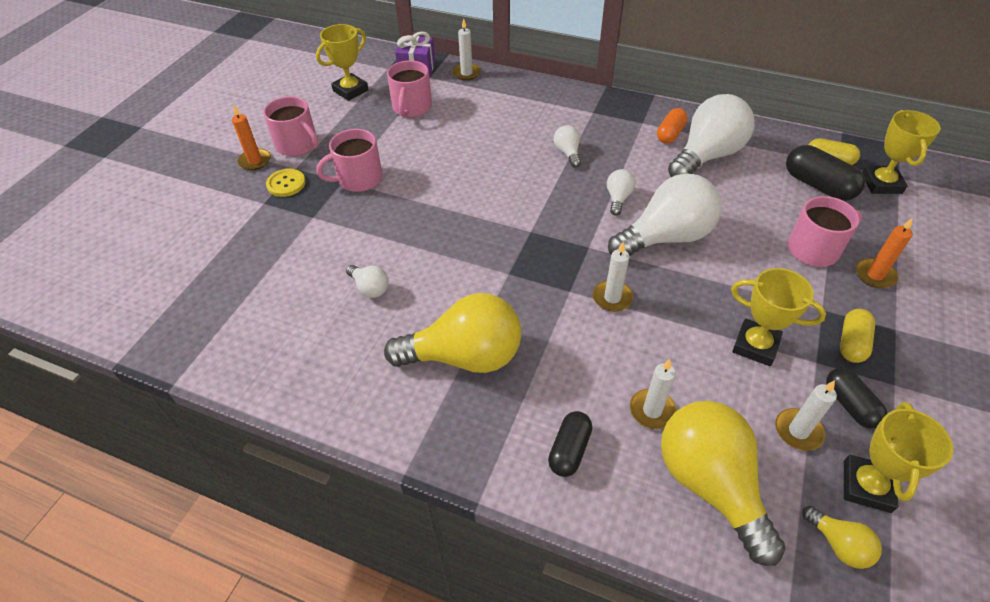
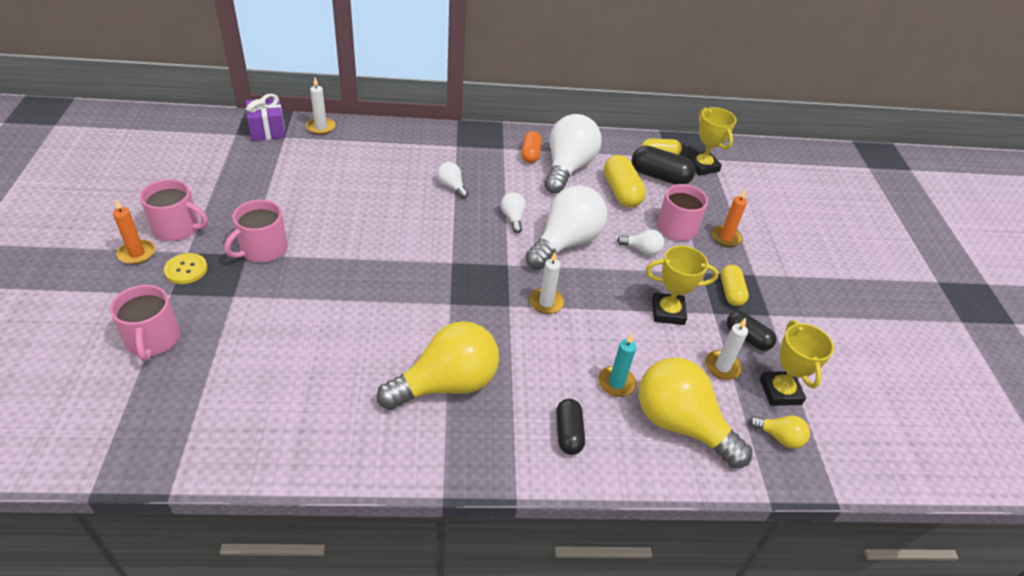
camera: 30 degrees left, 5 degrees down
(350, 90) = (207, 163): yellow trophy -> none
(370, 288) = (328, 348): white light bulb -> white light bulb (642, 250)
(412, 108) = (282, 169): pink mug -> pink mug (153, 339)
(652, 410) = (616, 383): white candle -> turquoise candle
(760, 194) = (621, 192): none -> yellow capsule

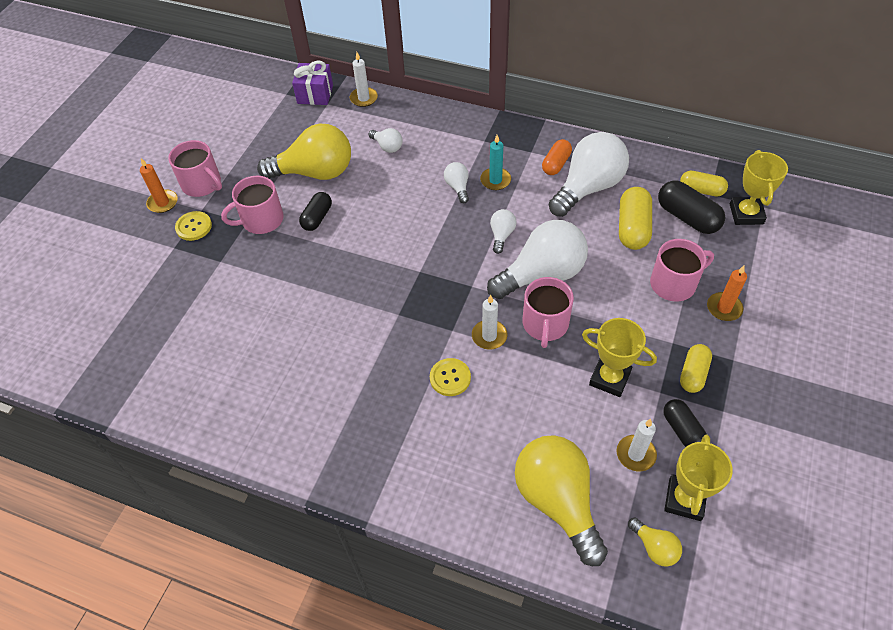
camera: 30 degrees right, 10 degrees up
(153, 339) = (145, 287): pink mug -> pink mug (545, 324)
(447, 384) = (358, 395): yellow light bulb -> yellow light bulb (315, 172)
(529, 346) = (450, 378): none -> yellow button
(568, 433) = (444, 475): black capsule -> black capsule (317, 218)
(616, 383) = (515, 439): turquoise candle -> turquoise candle (495, 180)
(642, 250) = (619, 301): white light bulb -> white light bulb (387, 146)

